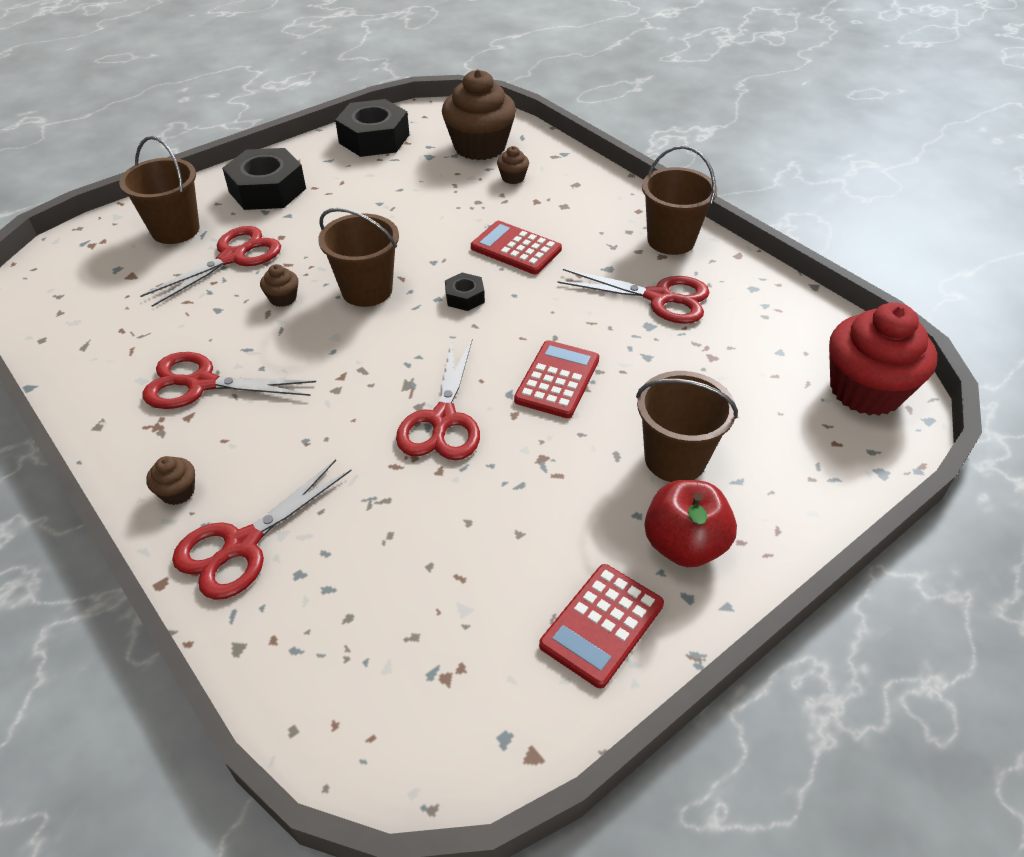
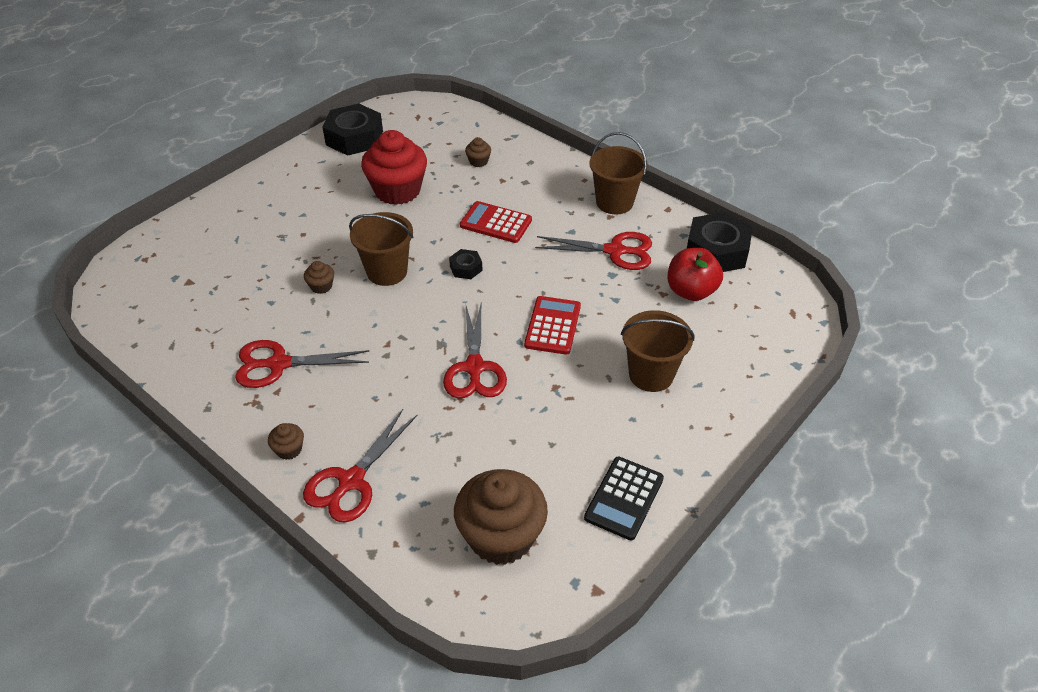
camera: 10 degrees left, 0 degrees up
(175, 230) = (212, 238): brown bucket -> none
(233, 257) = (269, 256): red scissors -> none
(267, 190) = (278, 194): black nut -> black nut (716, 251)
(480, 147) = (444, 136): brown cupcake -> brown cupcake (501, 536)
(602, 625) = (624, 498): red calculator -> black calculator
(684, 545) = (669, 435): red apple -> red apple (691, 291)
(865, 390) = (777, 305): red cupcake -> red cupcake (397, 190)

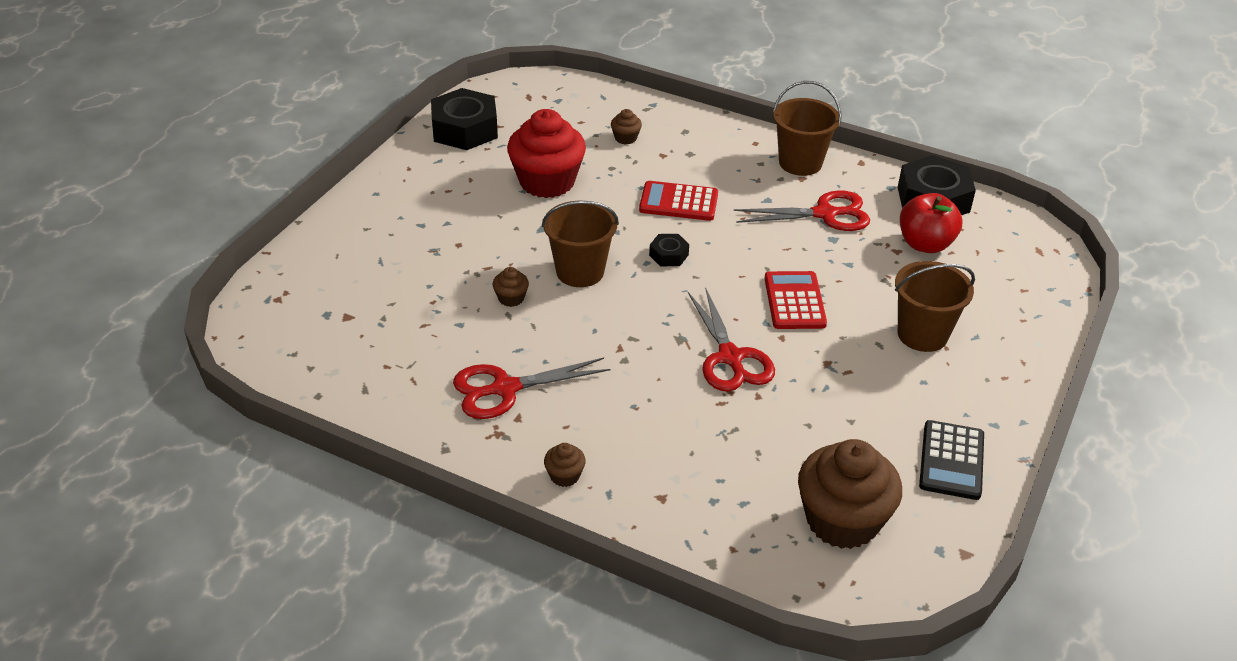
camera: 15 degrees left, 5 degrees down
(351, 481) = (652, 495): red scissors -> none

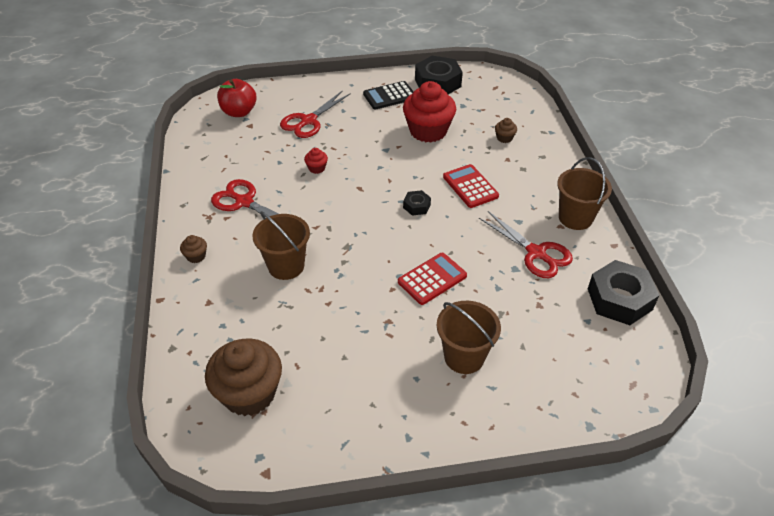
camera: 55 degrees right, 5 degrees up
(511, 298) = (316, 168): brown cupcake -> red cupcake
(580, 271) = (364, 180): brown bucket -> brown bucket (286, 266)
(730, 357) = (350, 275): red scissors -> red scissors (308, 121)
(925, 244) = (563, 316): red apple -> red apple (239, 112)
(951, 460) = (350, 427): black calculator -> black calculator (389, 96)

